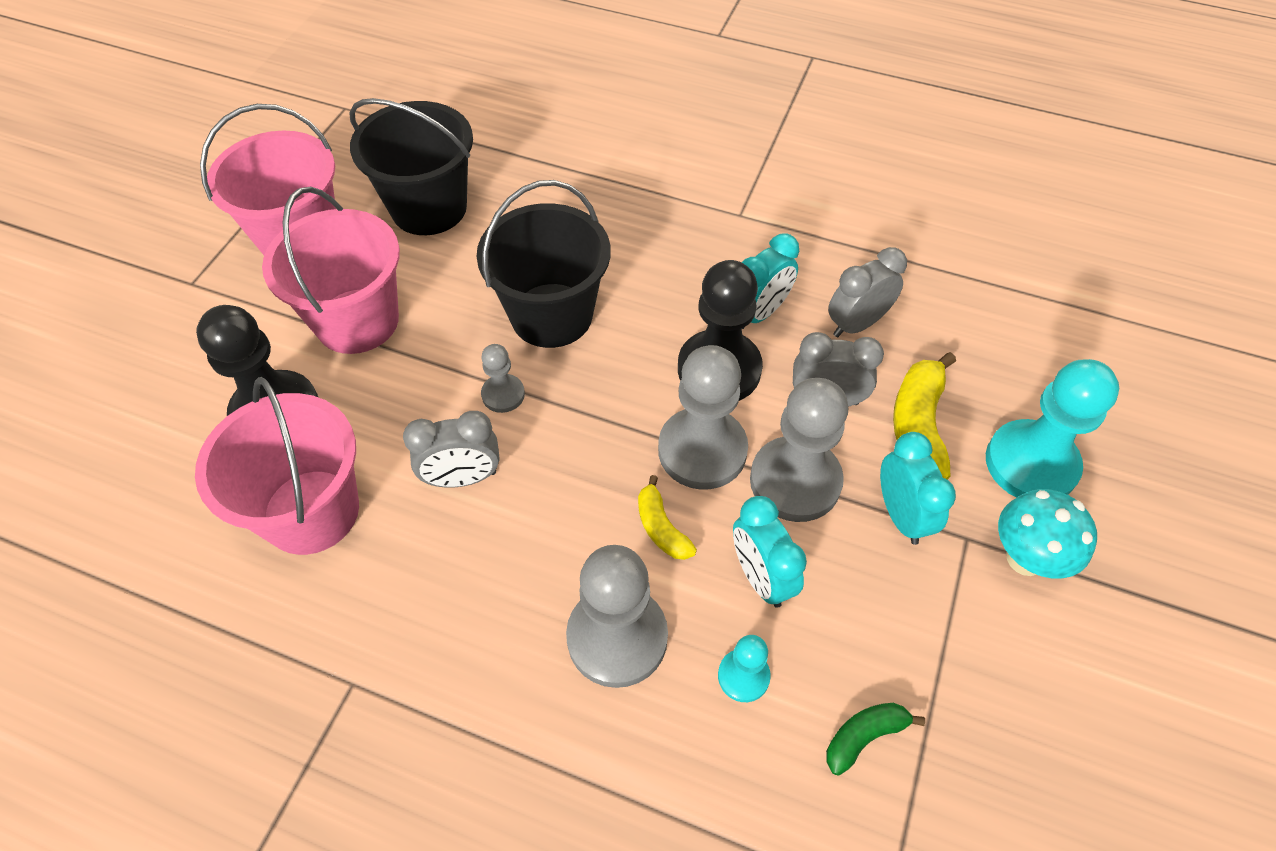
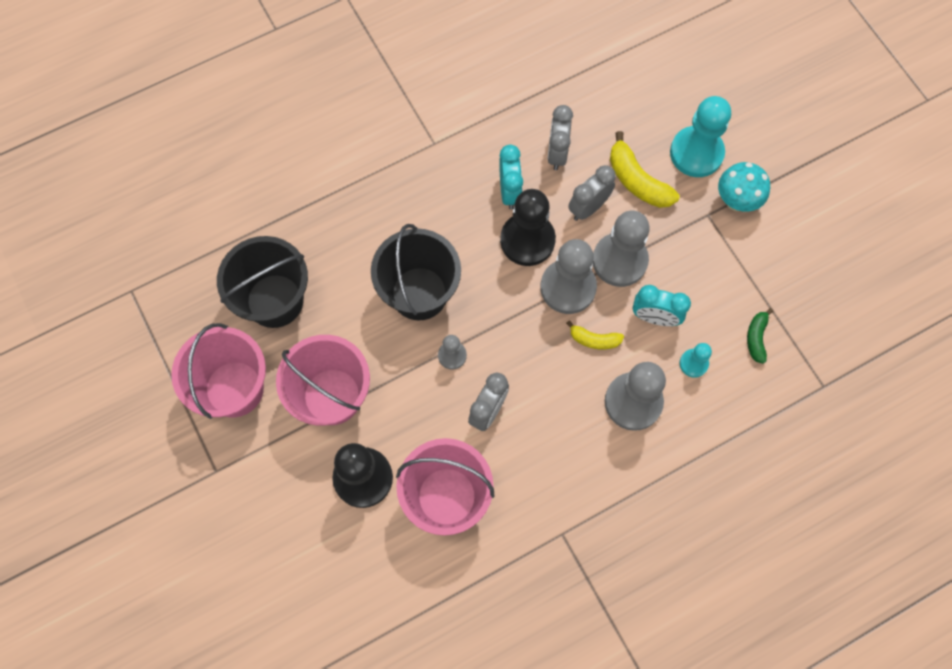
camera: 50 degrees left, 15 degrees up
(901, 515) = (674, 231): turquoise clock -> none

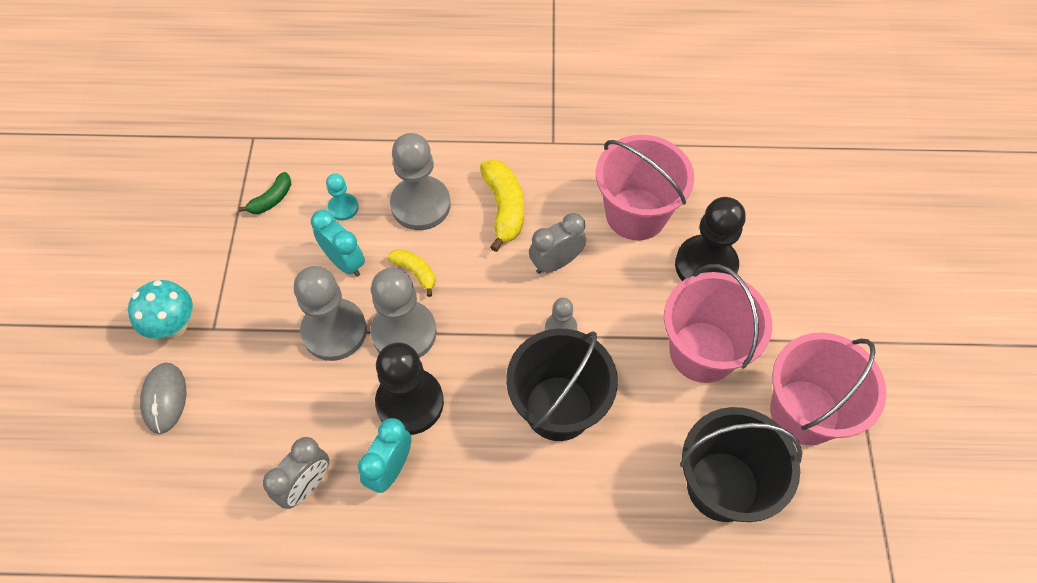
camera: 150 degrees left, 10 degrees down
(588, 207) = (322, 402): grey clock -> none
(637, 181) = (249, 403): yellow banana -> yellow banana (504, 208)
(696, 153) = (164, 398): turquoise pawn -> grey mouse

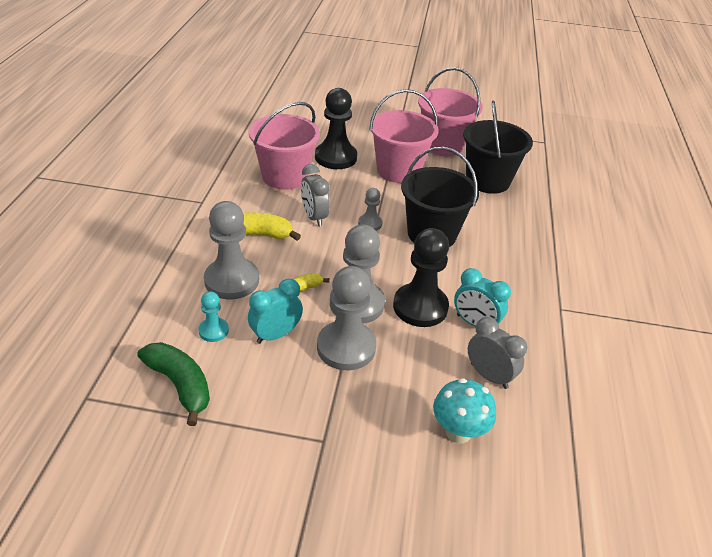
camera: 85 degrees left, 20 degrees down
(164, 398) = (397, 485): grey mouse -> none
(174, 326) = (313, 476): turquoise mushroom -> turquoise mushroom (458, 432)
(271, 199) = (180, 385): green banana -> green banana, size x1.70

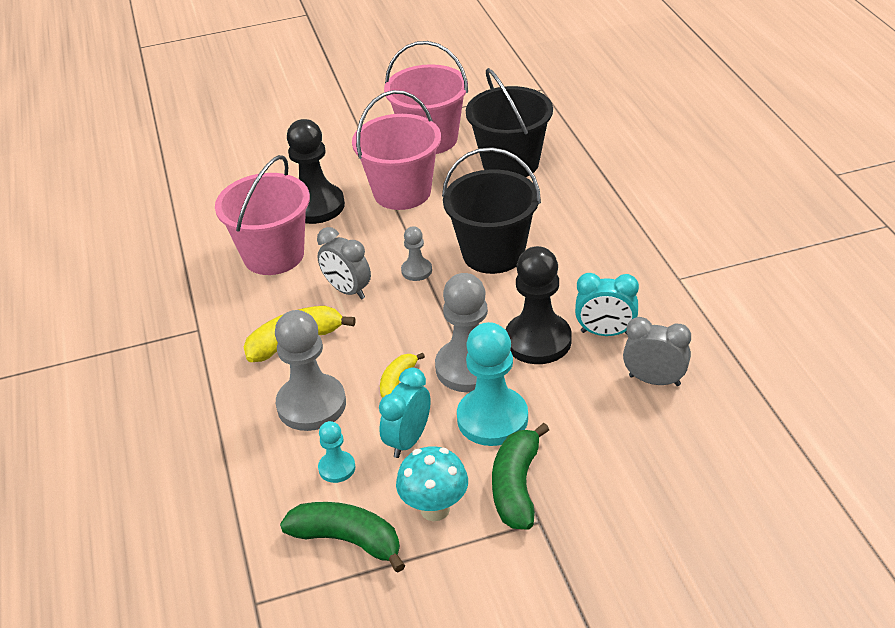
camera: 20 degrees left, 0 degrees up
(326, 406) = (516, 486): none -> green banana
(346, 347) = (492, 419): grey pawn -> turquoise pawn
(458, 432) = (662, 449): turquoise mushroom -> turquoise mushroom (435, 509)

